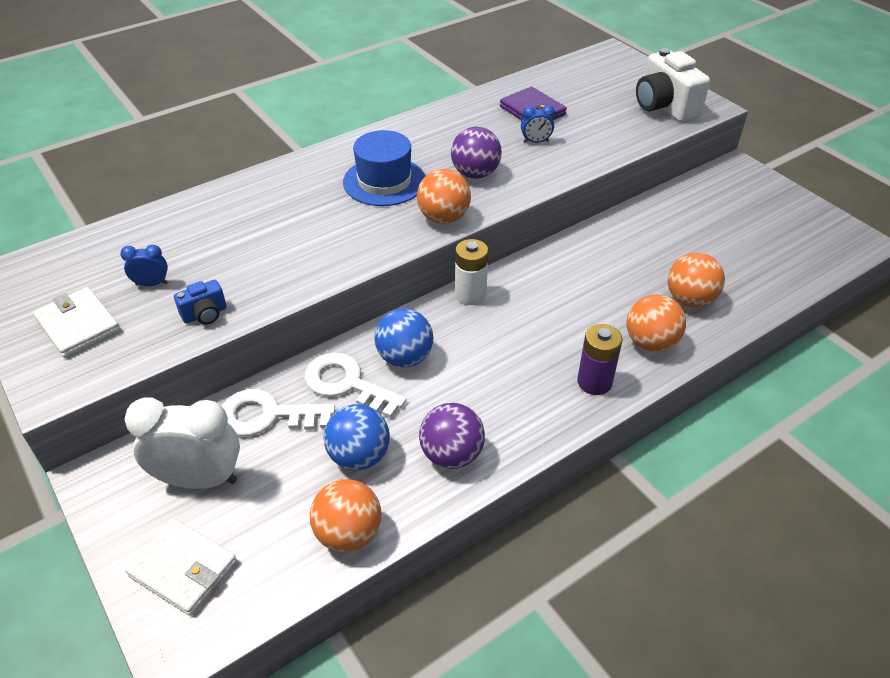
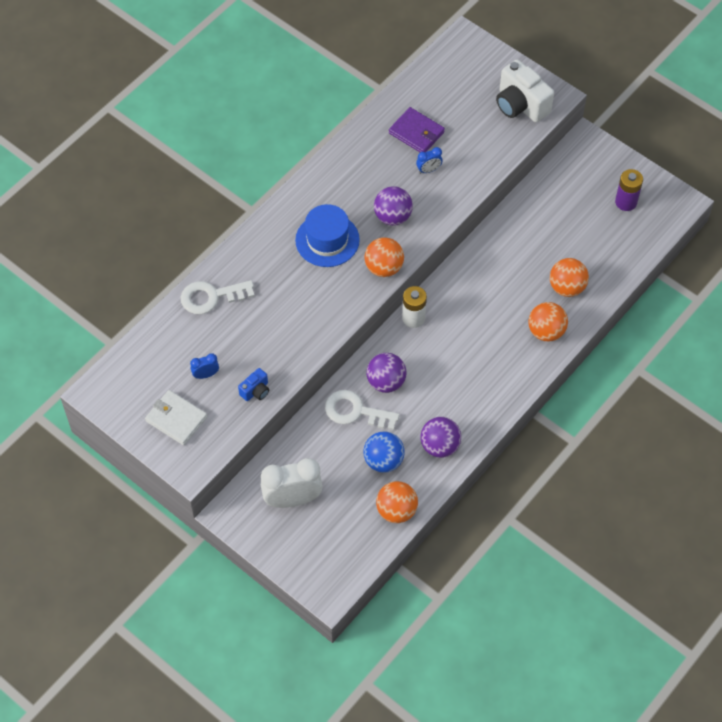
camera: 15 degrees left, 15 degrees up
(183, 569) = (311, 554): white wallet -> none
(267, 415) = (314, 446): white key -> white key (211, 297)
(405, 358) = (386, 382): blue ball -> purple ball
(594, 382) = (515, 372): purple battery -> purple battery (626, 202)

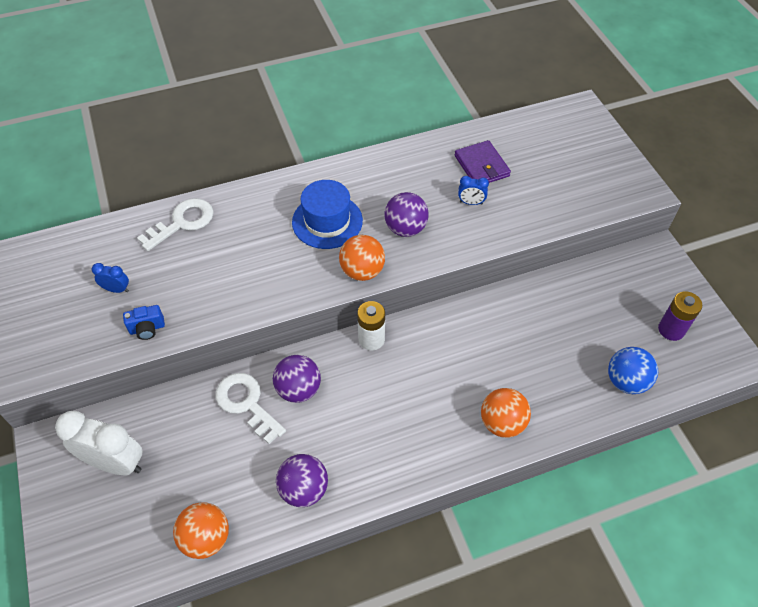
camera: 30 degrees right, 5 degrees down
(176, 419) = (54, 317): white wallet -> none
(211, 297) = (182, 222): white key -> white key turned 120 degrees clockwise
(383, 460) = (235, 472): blue ball -> blue ball (626, 381)
(520, 105) = (603, 184): white camera -> none
(567, 287) = (553, 387): orange ball -> none

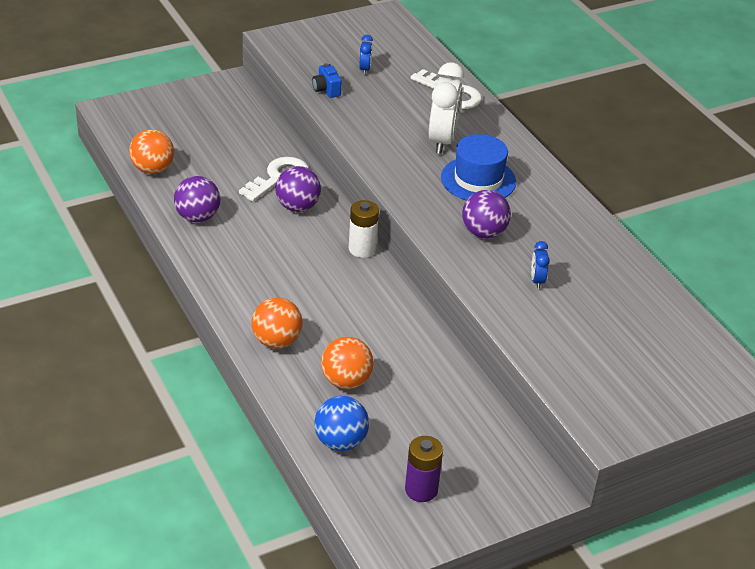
camera: 80 degrees right, 15 degrees down
(115, 463) = (215, 117): white clock -> white clock (442, 141)
(362, 271) = (418, 205): orange ball -> orange ball (346, 381)
(481, 166) = (600, 289): purple wallet -> none

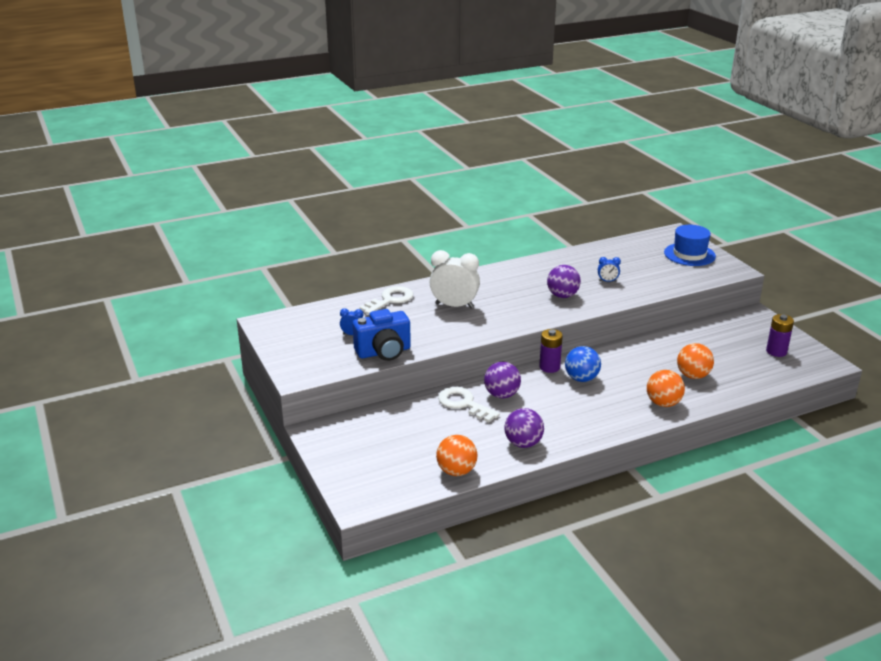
camera: 85 degrees left, 10 degrees down
(326, 90) = (384, 352): blue camera -> blue camera, size x2.02
(340, 442) = (750, 378): blue ball -> blue ball (581, 379)
(362, 249) = (549, 367): white battery -> purple battery
(478, 180) = (501, 295): blue hat -> blue hat (689, 254)

